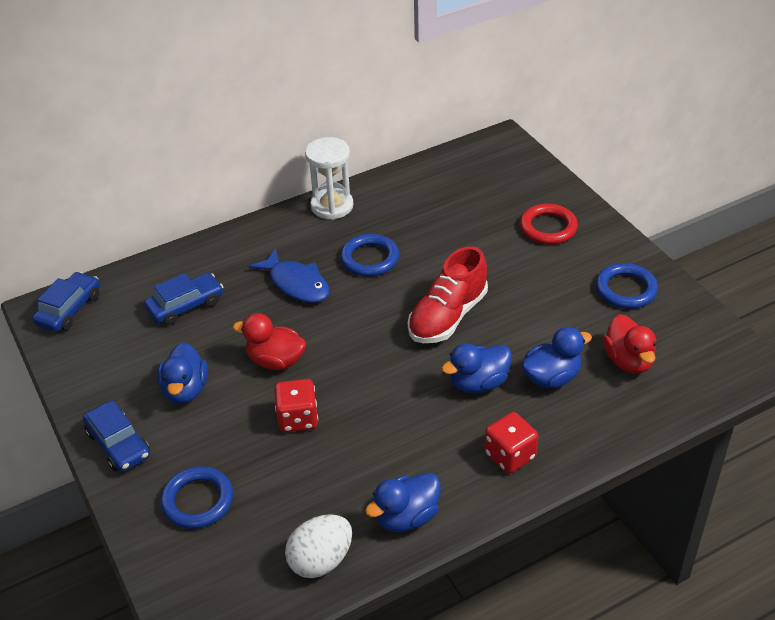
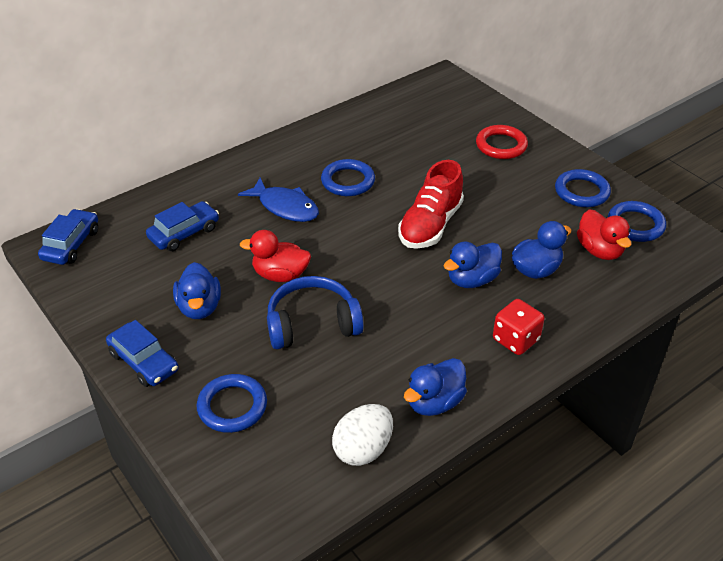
camera: 10 degrees left, 0 degrees up
(297, 418) = (312, 324): red dice -> blue headphones
(332, 206) = (303, 139): white hourglass -> none
(677, 333) = (635, 225): none -> blue ring

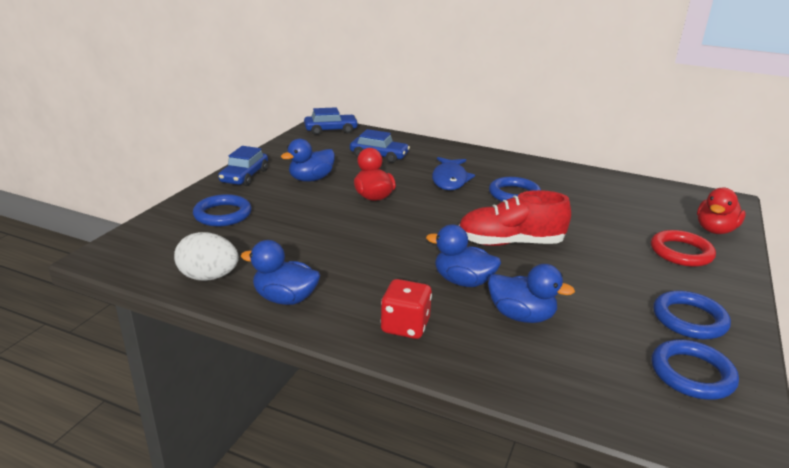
camera: 60 degrees right, 15 degrees down
(312, 324) = (332, 222): blue headphones -> none
(599, 250) = (607, 354): red duck -> red duck (715, 230)

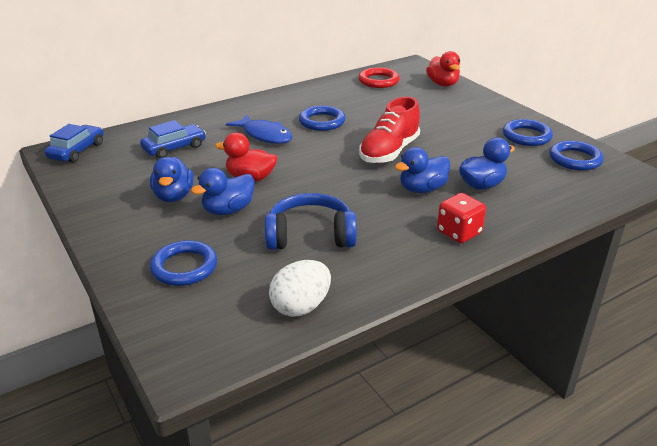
camera: 55 degrees left, 5 degrees up
(244, 176) = (113, 231): blue car -> none
(285, 298) = (376, 274): blue duck -> blue duck (228, 210)
(315, 249) = (310, 235): none -> blue headphones
(681, 252) = (457, 105): red ring -> red ring (378, 81)

